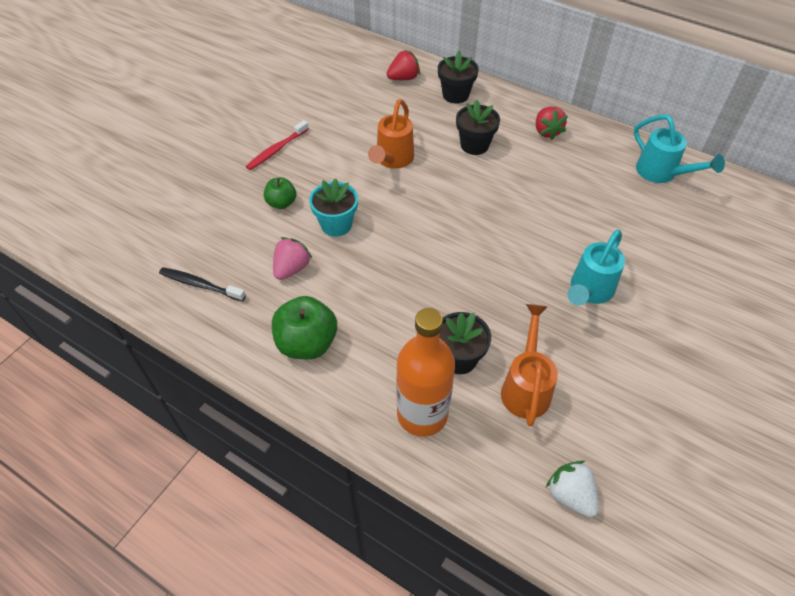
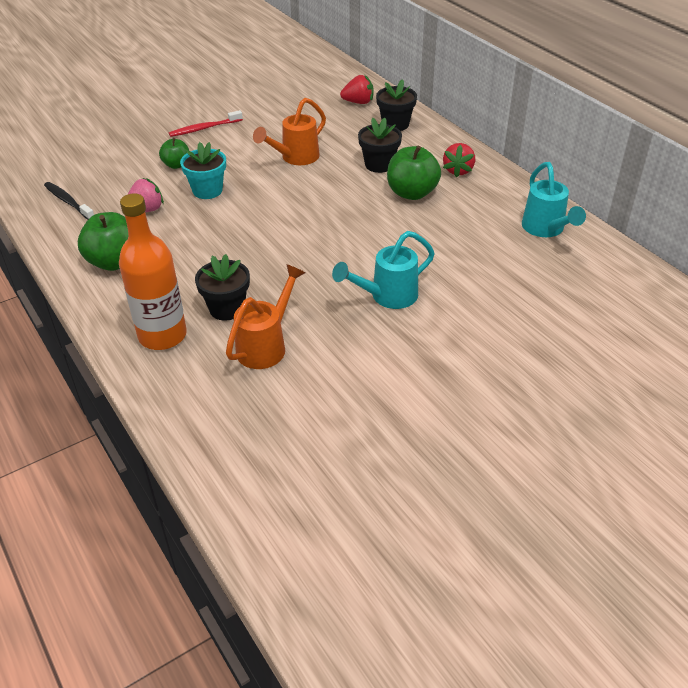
camera: 25 degrees right, 10 degrees down
(526, 168) = (412, 193): none -> green apple
(570, 495) = (235, 430): white strawberry -> none

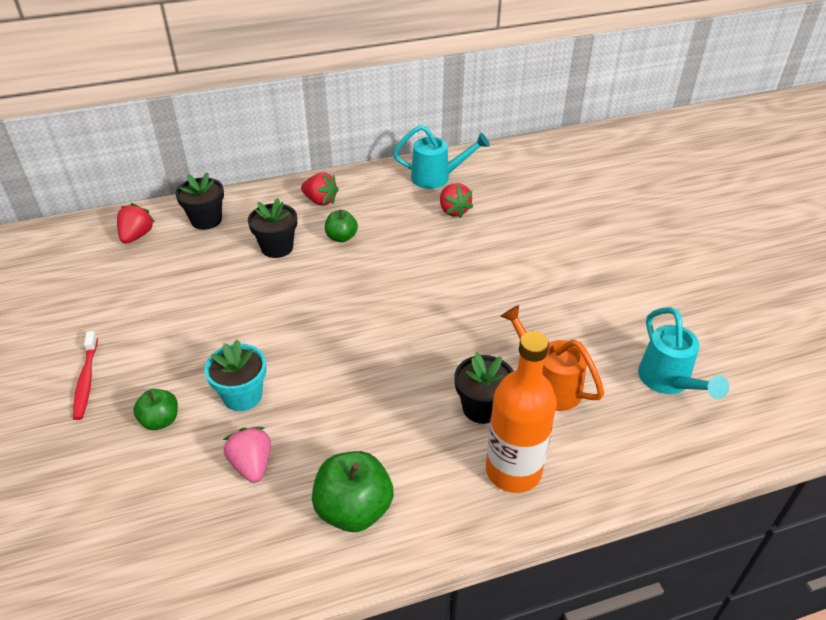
camera: 75 degrees left, 0 degrees up
(68, 202) = (176, 561): black toothbrush -> none
(295, 158) = (221, 307): orange watering can -> none
(387, 297) = (498, 288): turquoise watering can -> turquoise watering can (669, 382)
(412, 193) = (341, 237): green apple -> green apple, size x0.59
(495, 249) = (453, 211): none -> red strawberry

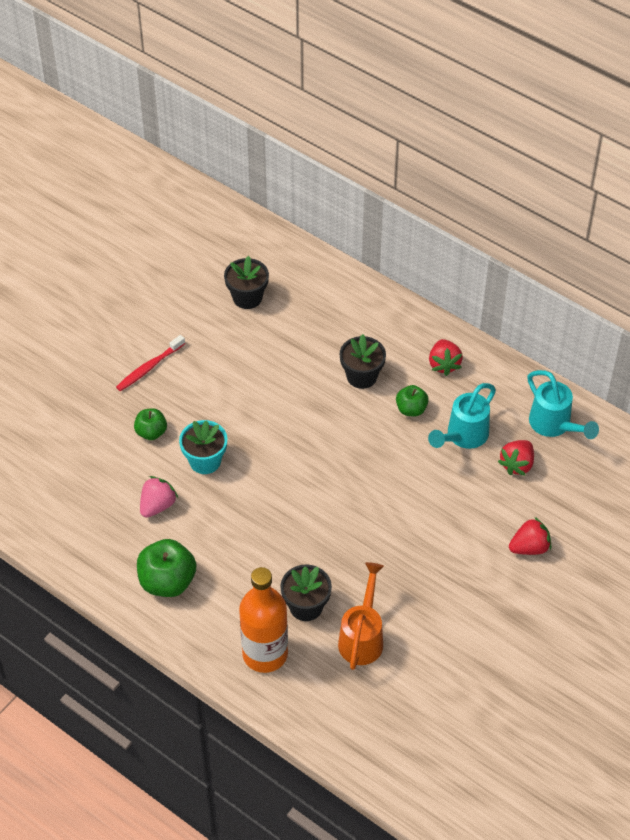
camera: 55 degrees right, 10 degrees up
(137, 236) = (297, 281): red strawberry -> red strawberry (529, 547)
(206, 220) = (352, 308): black flower pot -> black flower pot (247, 297)
(669, 382) = (429, 716): turquoise watering can -> turquoise watering can (463, 437)

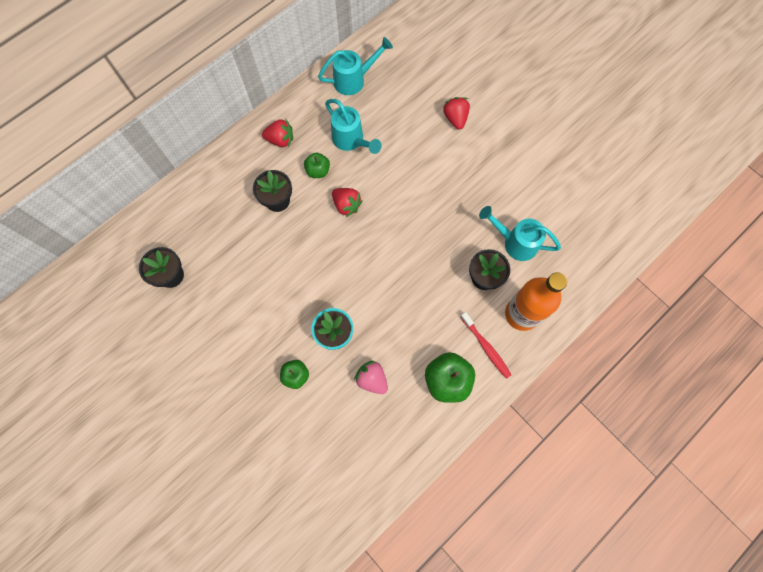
camera: 80 degrees left, 20 degrees up
(149, 367) = (225, 369): red toothbrush -> red toothbrush (486, 347)
(362, 636) = (514, 242): orange watering can -> turquoise watering can
(517, 464) = (383, 111): red strawberry -> red strawberry (346, 205)

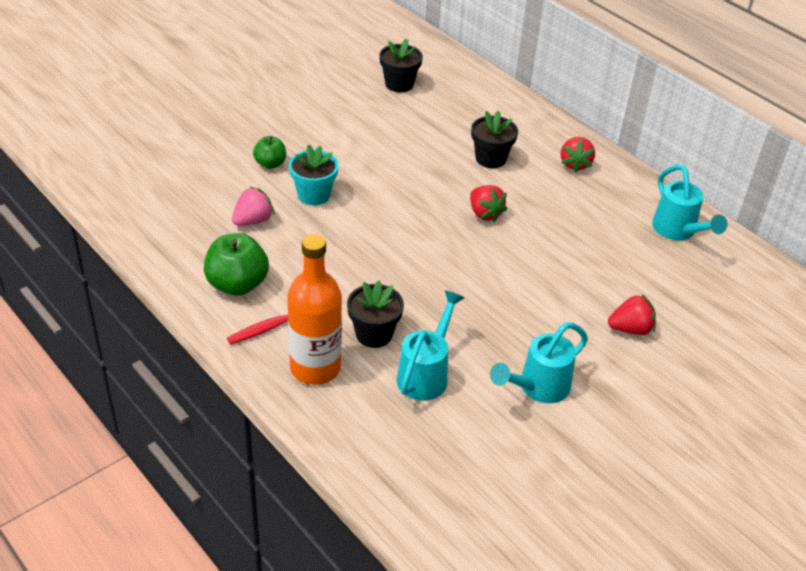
camera: 90 degrees right, 30 degrees down
(318, 171) = (533, 192): green apple -> none
(346, 205) = (484, 213): red strawberry -> red strawberry turned 75 degrees counterclockwise
(351, 141) = (580, 223): turquoise watering can -> turquoise watering can (537, 388)

